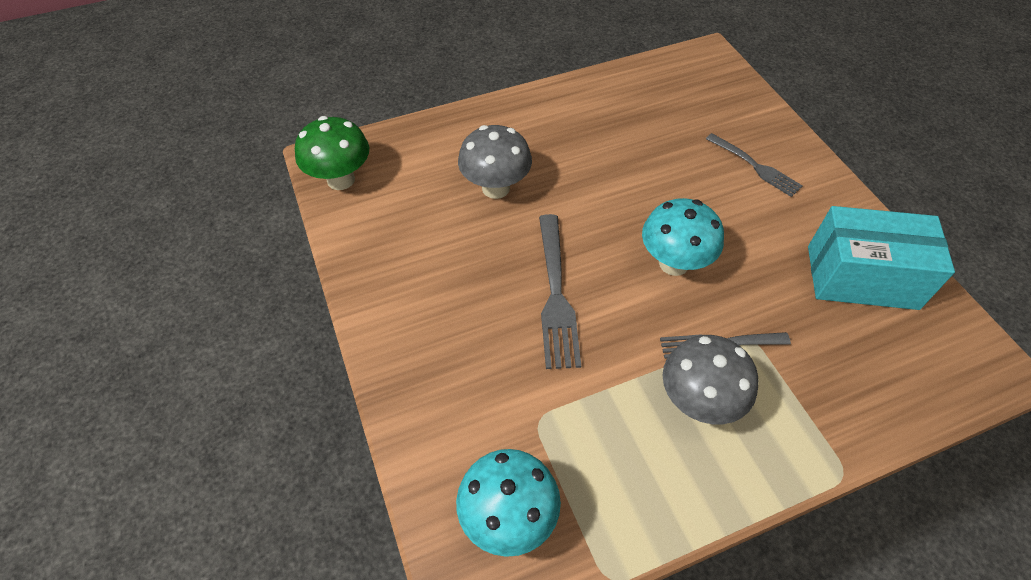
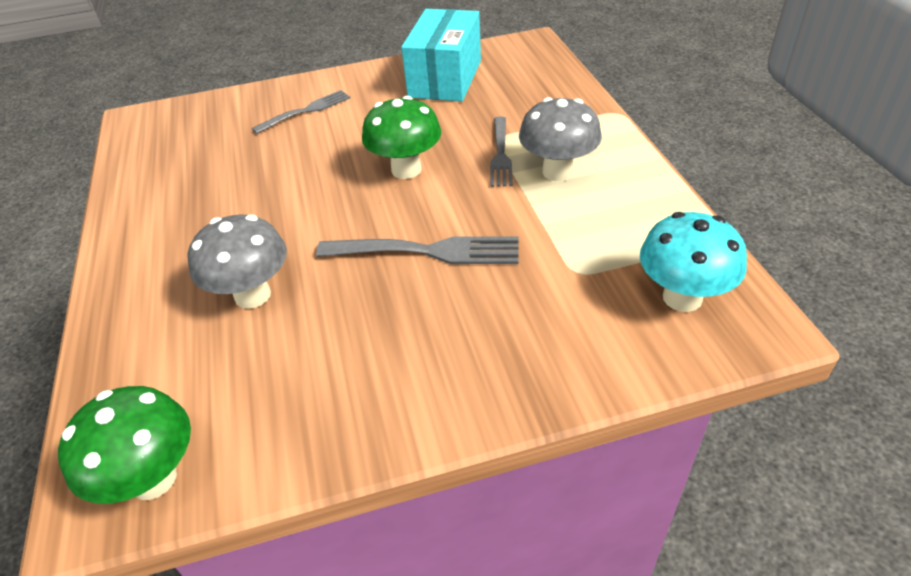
camera: 80 degrees left, 10 degrees down
(674, 263) = (406, 170): turquoise mushroom -> green mushroom

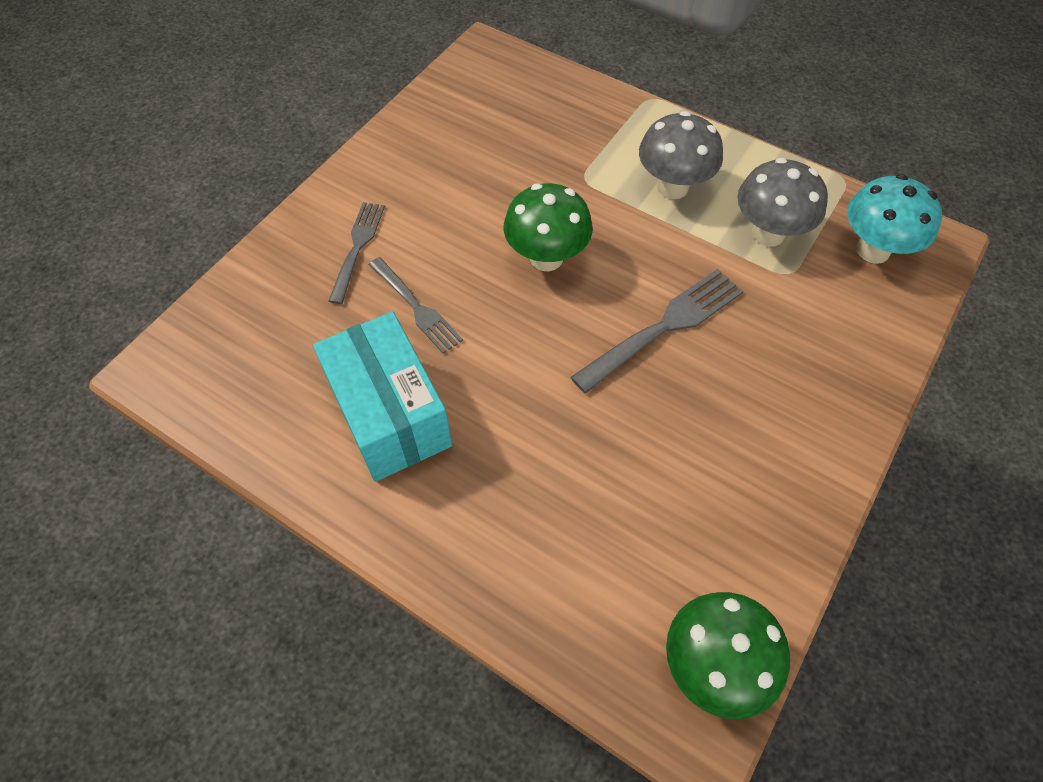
camera: 45 degrees left, 15 degrees up
(252, 295) = (576, 466): grey mushroom -> grey mushroom (768, 234)
(445, 78) = (454, 134): turquoise box -> turquoise box (390, 415)
(500, 154) = (606, 194): grey fork -> grey fork (415, 307)

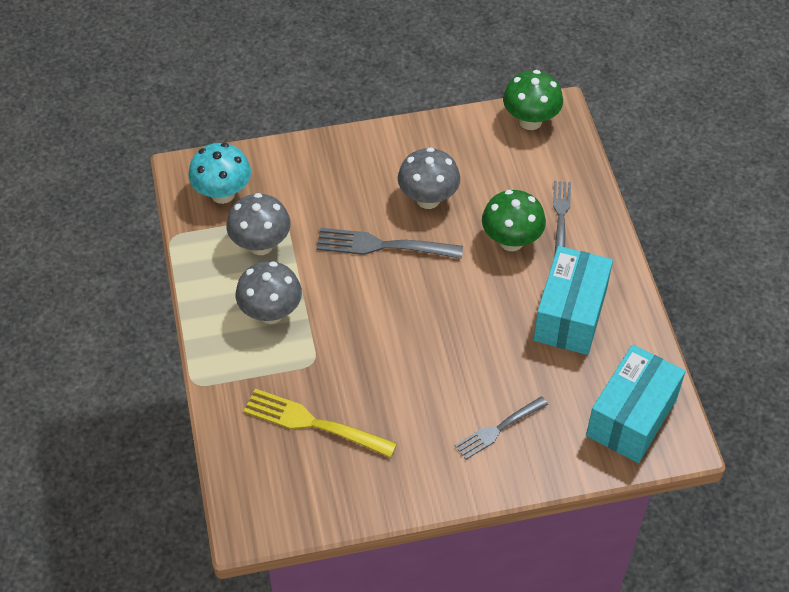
camera: 135 degrees left, 5 degrees down
(229, 356) = (631, 417): none -> turquoise box
(415, 307) = (501, 362): grey fork -> grey fork (561, 216)
(521, 139) = (315, 423): none -> yellow fork
(546, 258) = (397, 331): green mushroom -> green mushroom (511, 241)
(688, 421) = (428, 199): none -> grey mushroom

